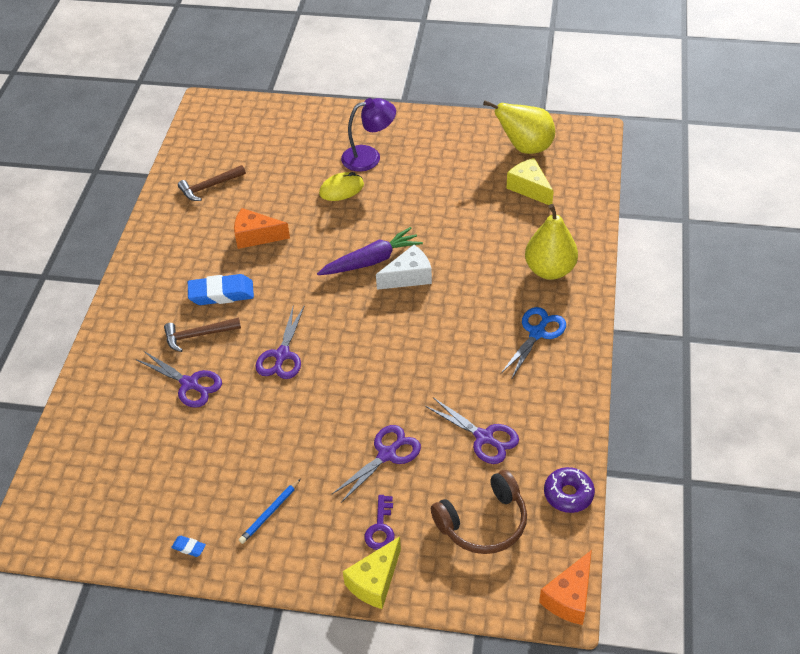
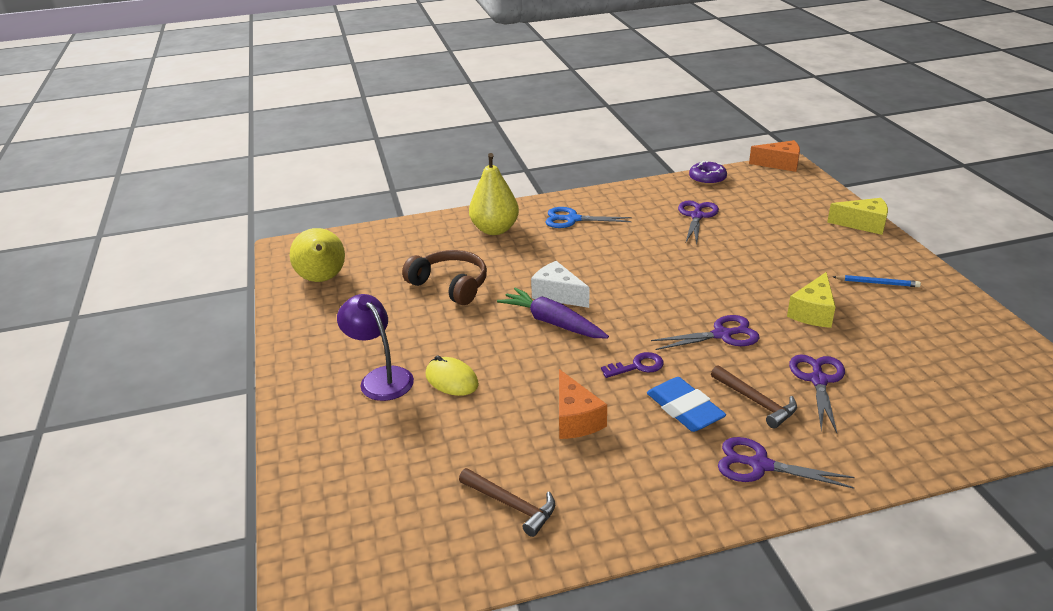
camera: 115 degrees left, 15 degrees down
(189, 547) = (960, 310): blue eraser -> none
(380, 528) = (822, 234): purple key -> purple key (637, 366)
(387, 454) = (759, 249): purple scissors -> purple scissors (760, 465)
(483, 523) = (766, 200): brown headphones -> brown headphones (450, 285)
(529, 188) = (388, 262): yellow cheese -> yellow cheese (813, 312)

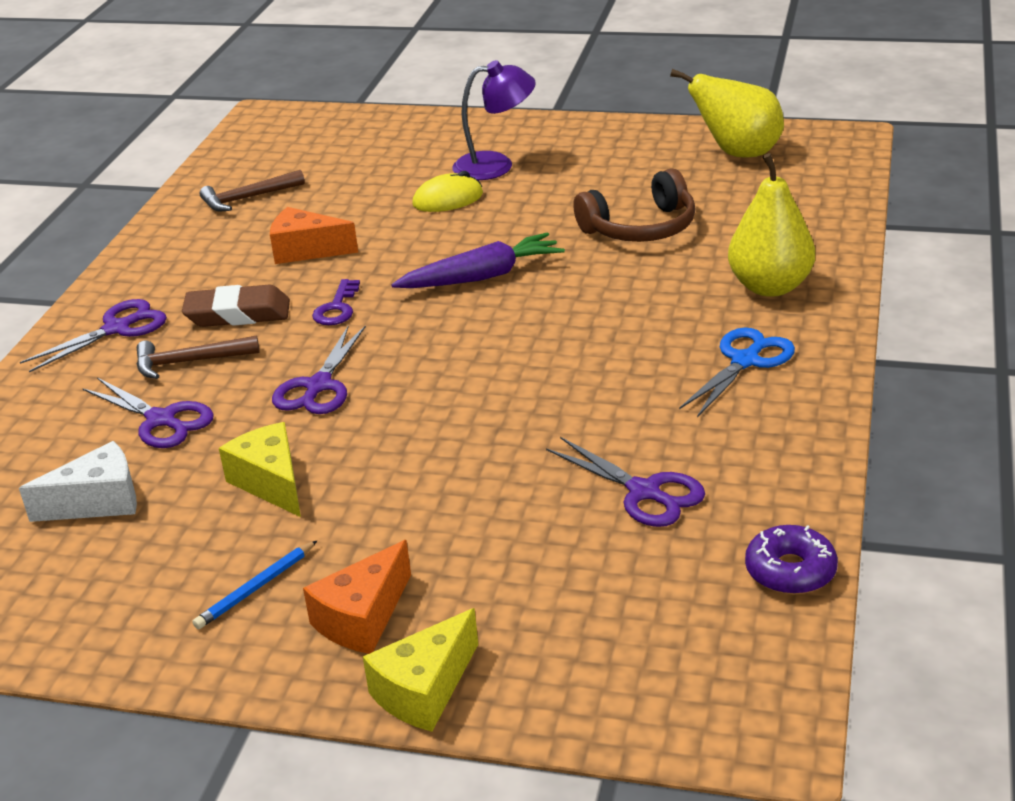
camera: 120 degrees right, 0 degrees up
(558, 294) = (539, 295): white cheese -> white cheese (98, 502)
(684, 409) = (238, 314): blue eraser -> brown eraser
(780, 164) = (787, 723): orange cheese -> orange cheese (362, 618)

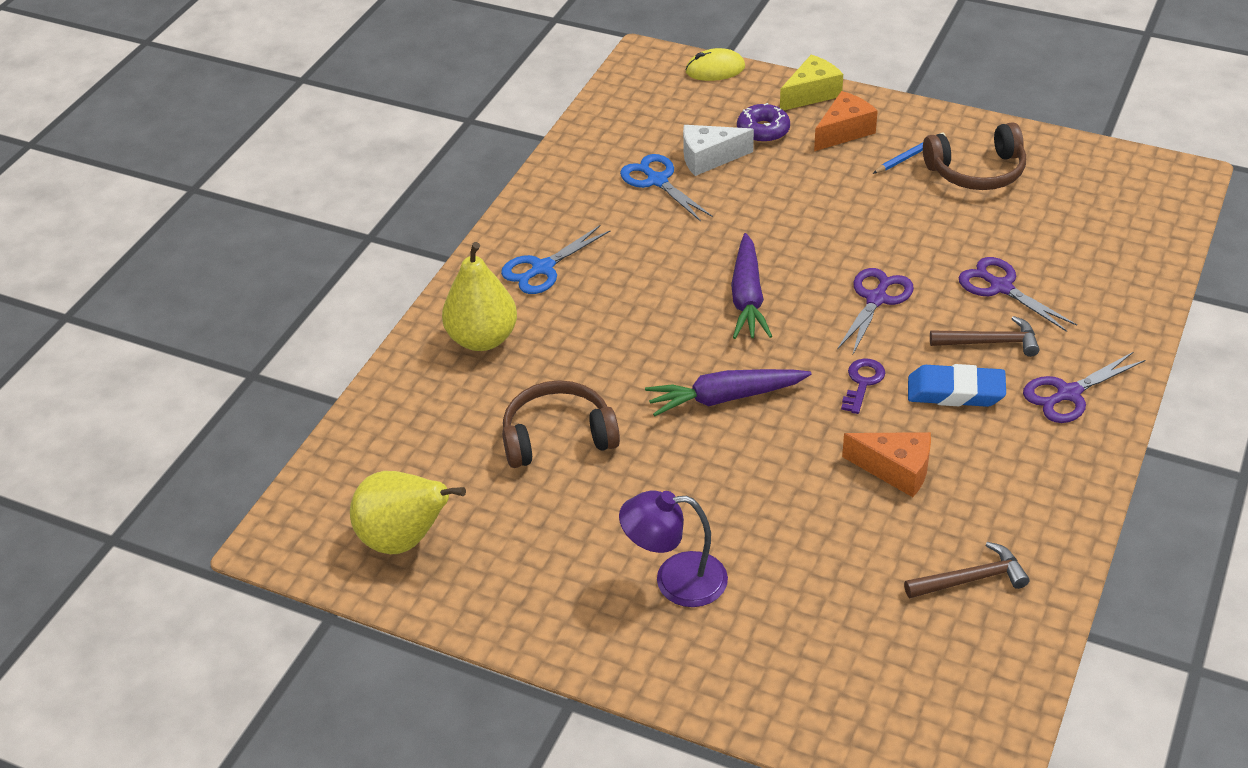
camera: 170 degrees left, 10 degrees up
(98, 502) = (1030, 226): white cheese -> white cheese (709, 158)
(154, 576) = (977, 171): none -> brown headphones
(238, 314) = (955, 392): brown eraser -> blue eraser
(271, 483) = (907, 223): yellow cheese -> none
(448, 199) = (740, 525): yellow mouse -> yellow mouse (715, 69)
(477, 366) = (747, 298): none -> purple carrot
(644, 492) = (657, 181): purple scissors -> blue scissors
(790, 571) = (593, 125): purple donut -> purple donut (763, 131)

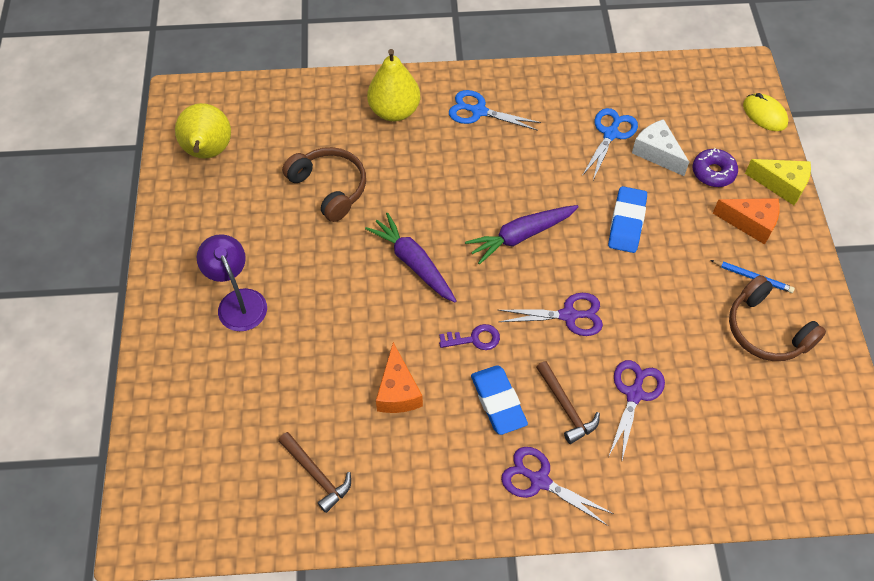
camera: 60 degrees right, 15 degrees up
(785, 213) = (626, 223): none -> blue eraser

